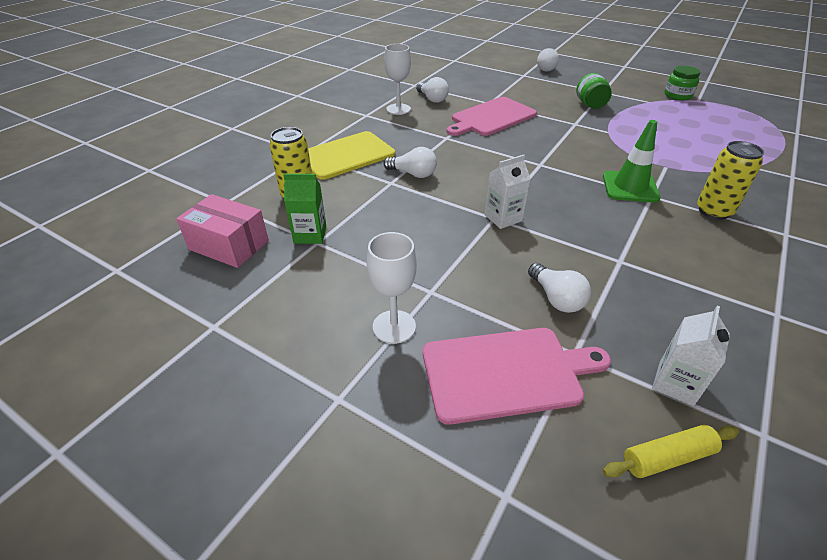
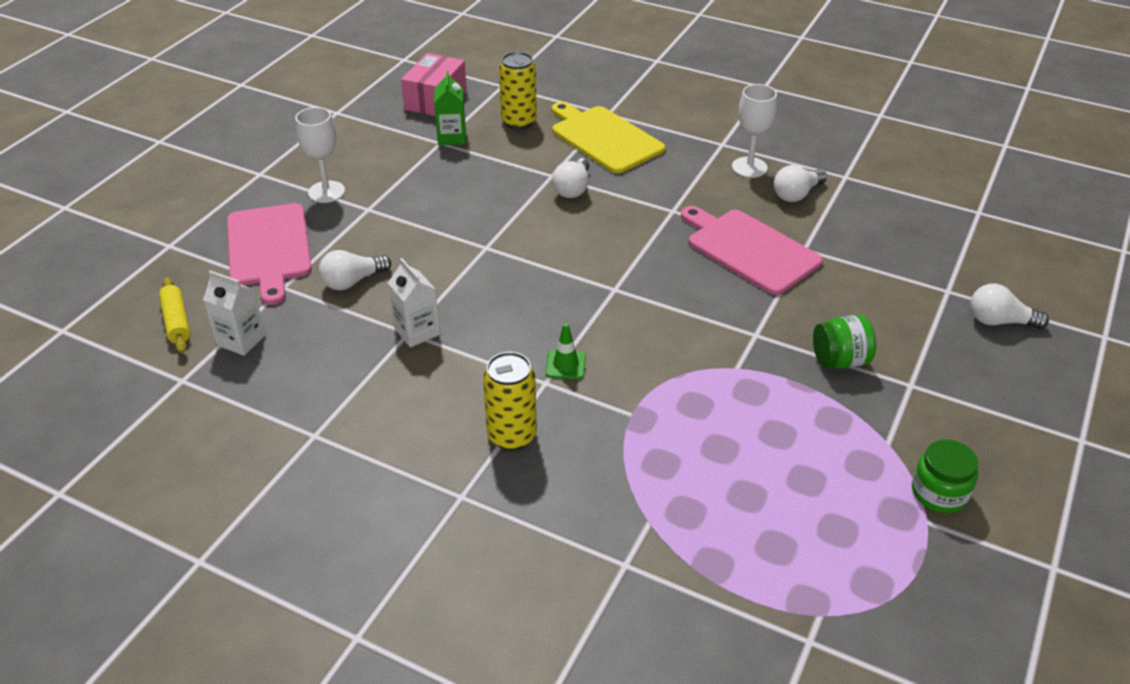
camera: 85 degrees right, 0 degrees up
(503, 218) = (486, 253): white carton -> white carton (417, 331)
(630, 187) = (565, 365): green traffic cone -> green traffic cone, size x0.56

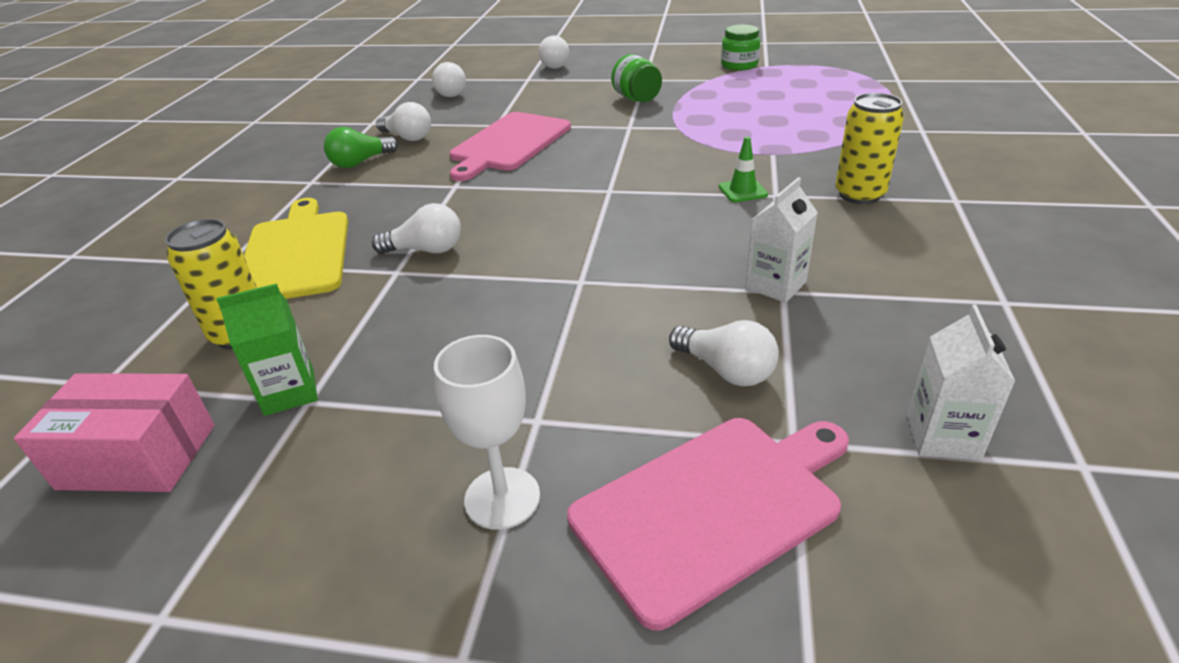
camera: 105 degrees left, 5 degrees down
(177, 322) = (992, 547): yellow rolling pin -> none
(604, 138) = (296, 253): yellow cutting board -> yellow cutting board turned 135 degrees clockwise
(749, 167) = (360, 162): white goblet -> green light bulb
(917, 229) = (448, 93): none -> white light bulb

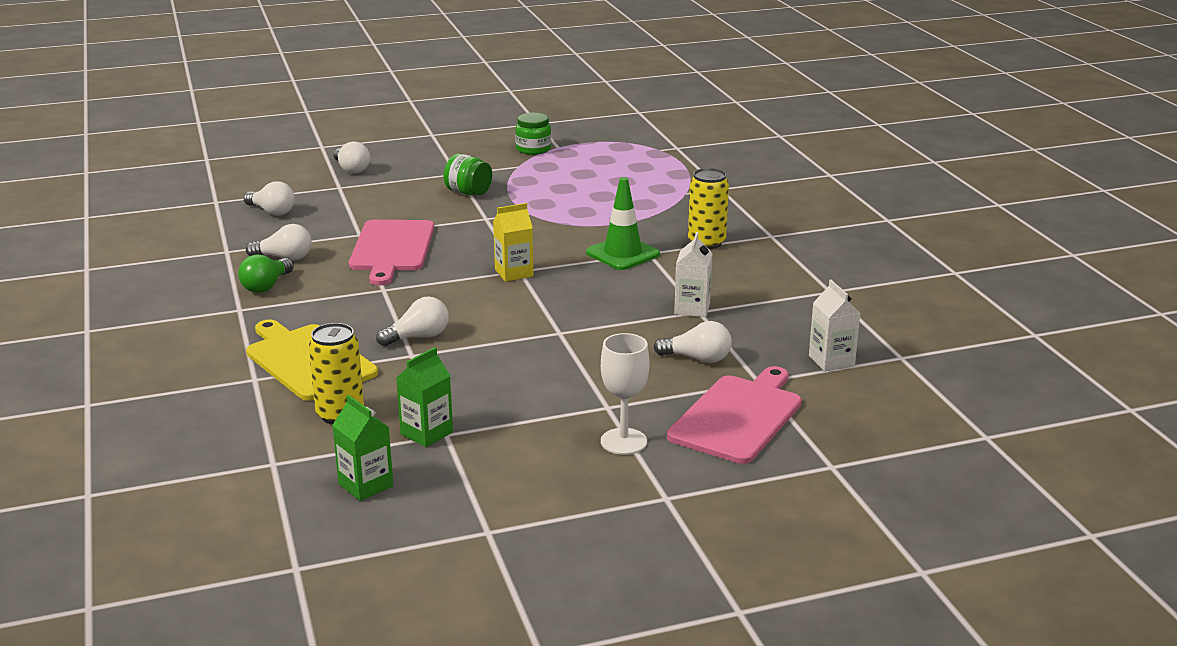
camera: 30 degrees left, 10 degrees down
(138, 456) = (366, 485): pink box -> green carton
(600, 192) = (514, 273): none -> yellow carton
(742, 191) = (622, 254): green traffic cone -> green traffic cone, size x1.78

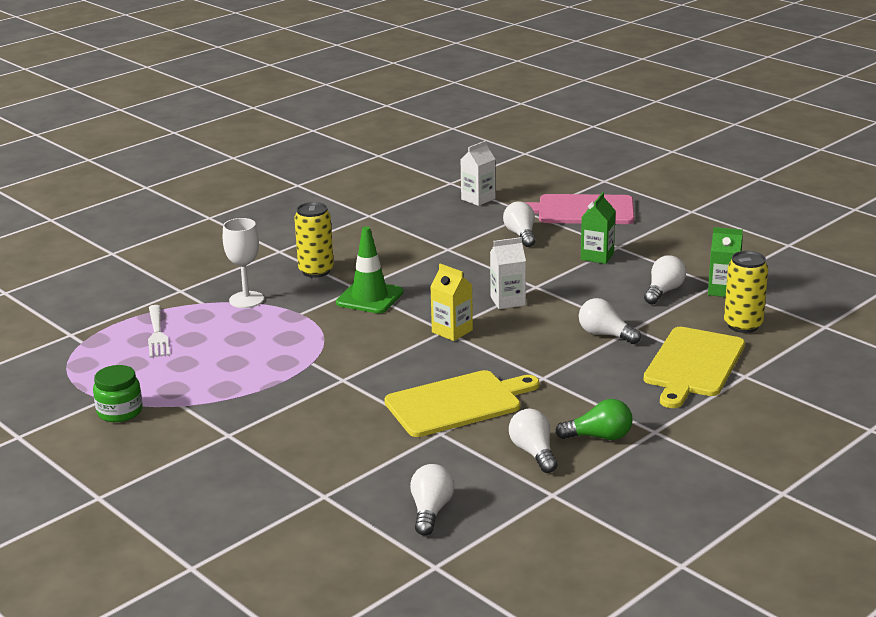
camera: 115 degrees left, 0 degrees up
(351, 169) = (261, 510): white light bulb -> white light bulb (663, 291)
(366, 485) = (801, 290): green carton -> green carton (597, 256)
(392, 248) = (457, 403): pink cutting board -> yellow cutting board
(468, 193) = (282, 409): green jar -> none
(623, 441) = (651, 233): white goblet -> white goblet (246, 300)
(644, 172) = (157, 334): none -> white fork
(692, 309) = (446, 252): white carton -> white carton (507, 301)

